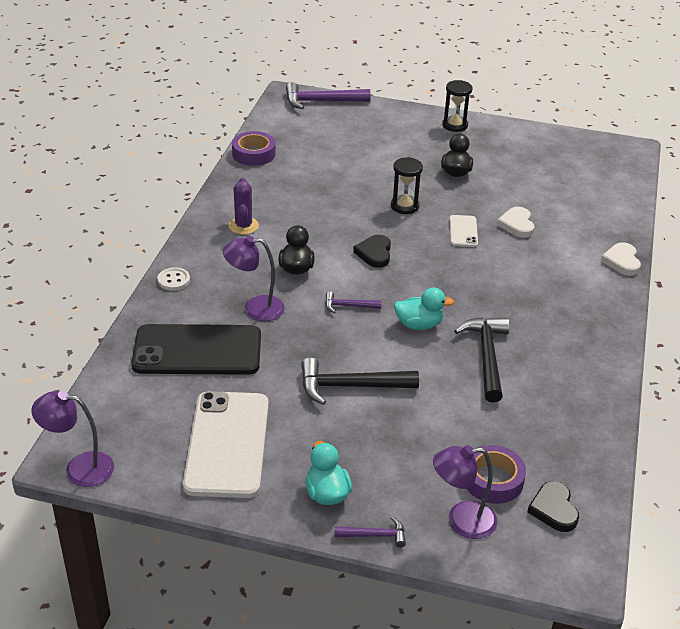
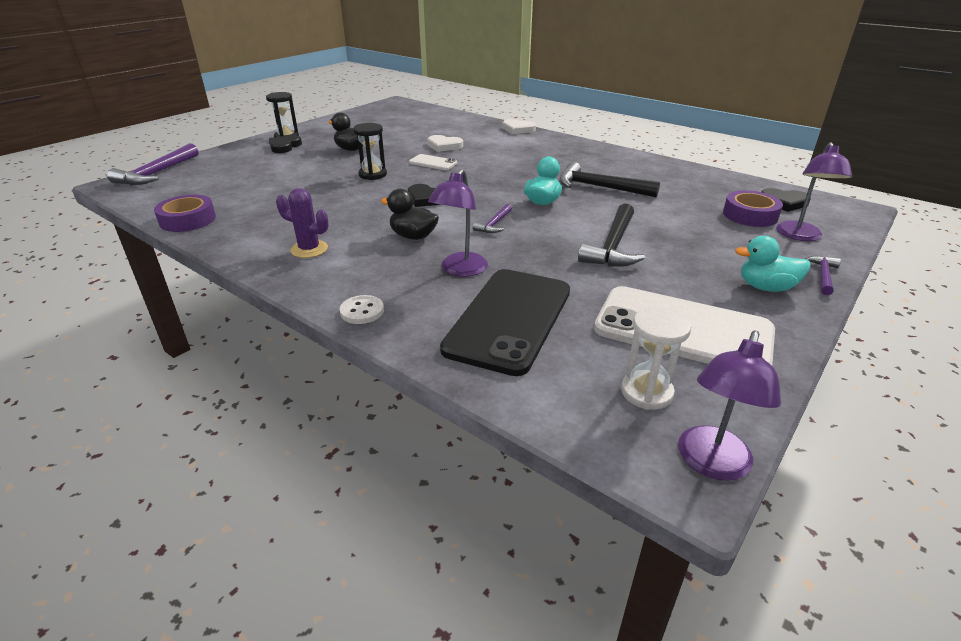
camera: 65 degrees left, 5 degrees down
(139, 432) = (646, 392): none -> white hourglass
(430, 134) = (284, 146): none -> black heart

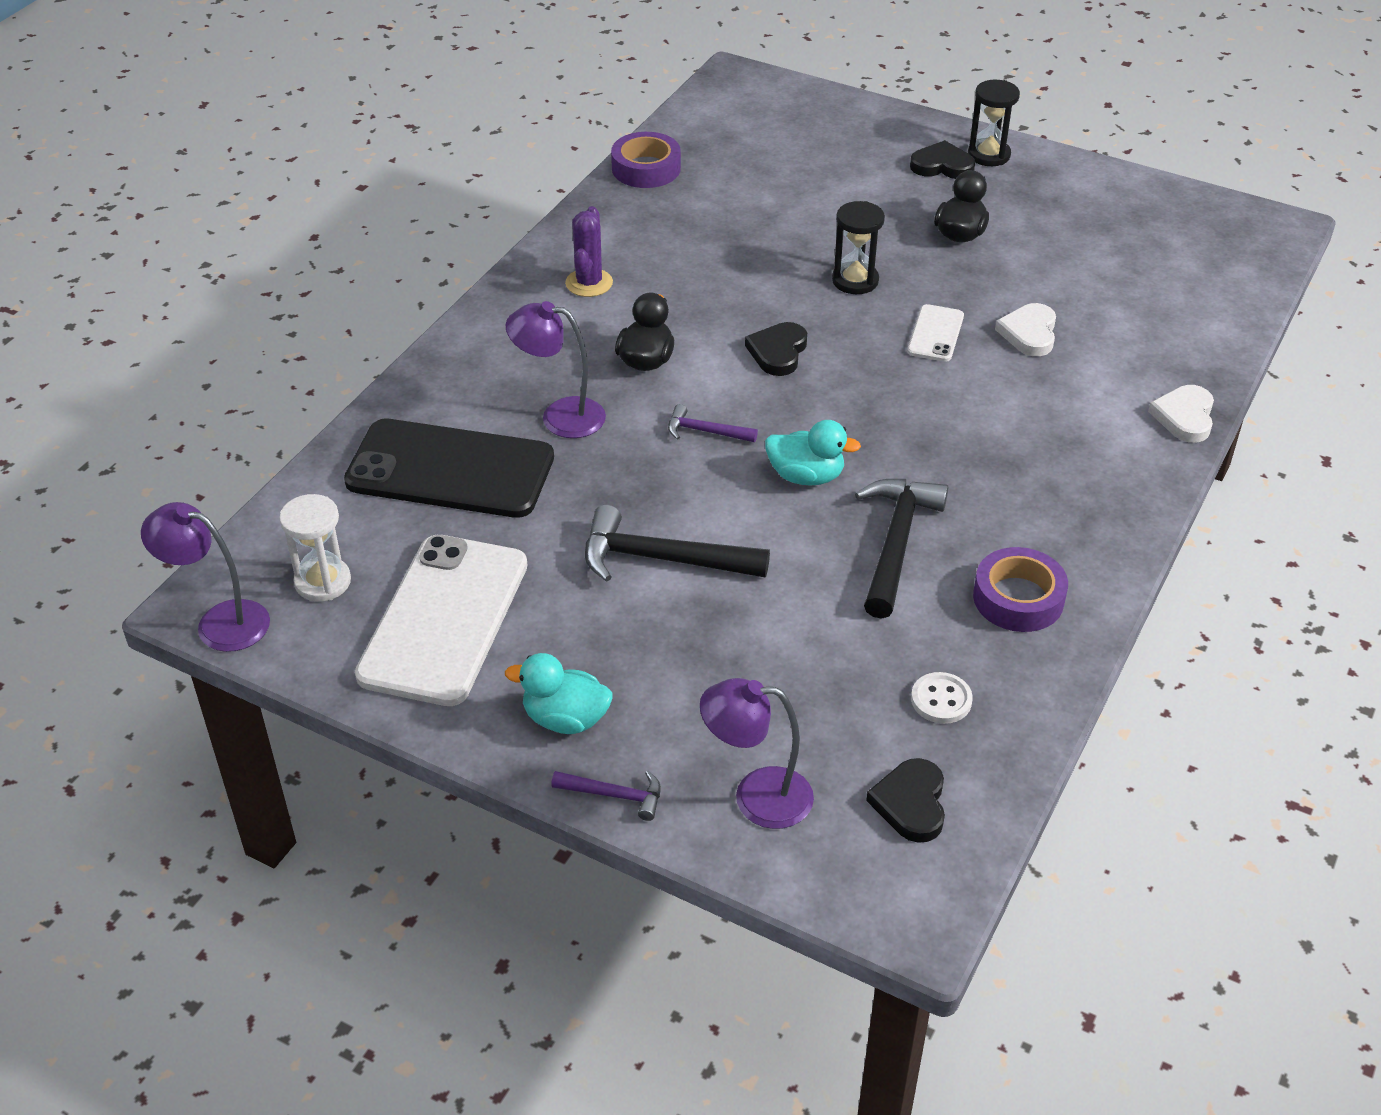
camera: 80 degrees right, 10 degrees up
(157, 173) = (784, 93): purple hammer -> none
(362, 311) = (453, 356): white button -> white button (941, 700)
(750, 215) = (831, 741): purple tape -> purple tape (1018, 598)
(766, 287) = (565, 719): turquoise duck -> turquoise duck turned 75 degrees counterclockwise

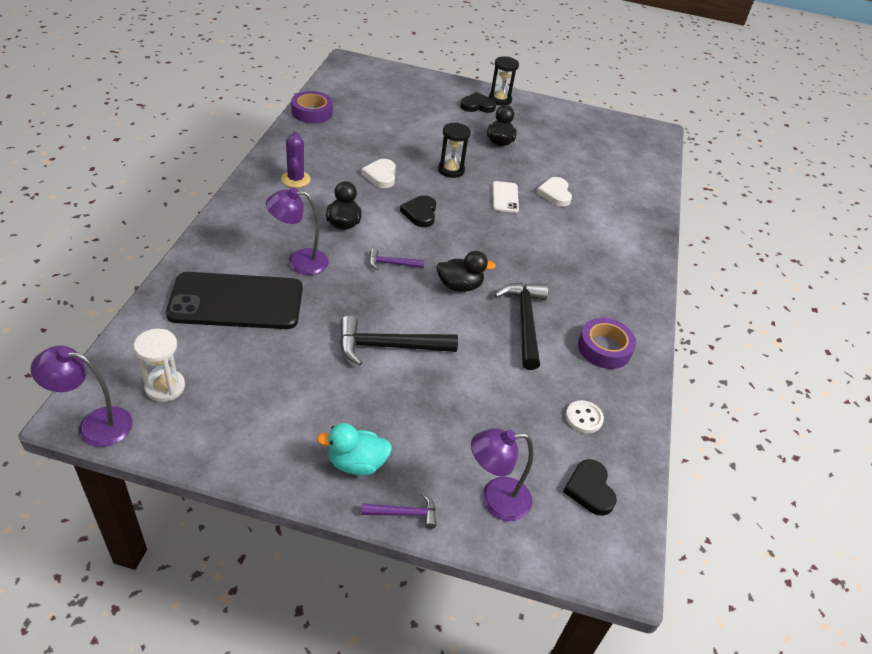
camera: 20 degrees left, 0 degrees up
(444, 619) = (256, 404): white phone -> none
(806, 476) = (459, 286): turquoise duck -> black duck
(1184, 417) = (652, 234): white heart -> white heart (381, 175)

